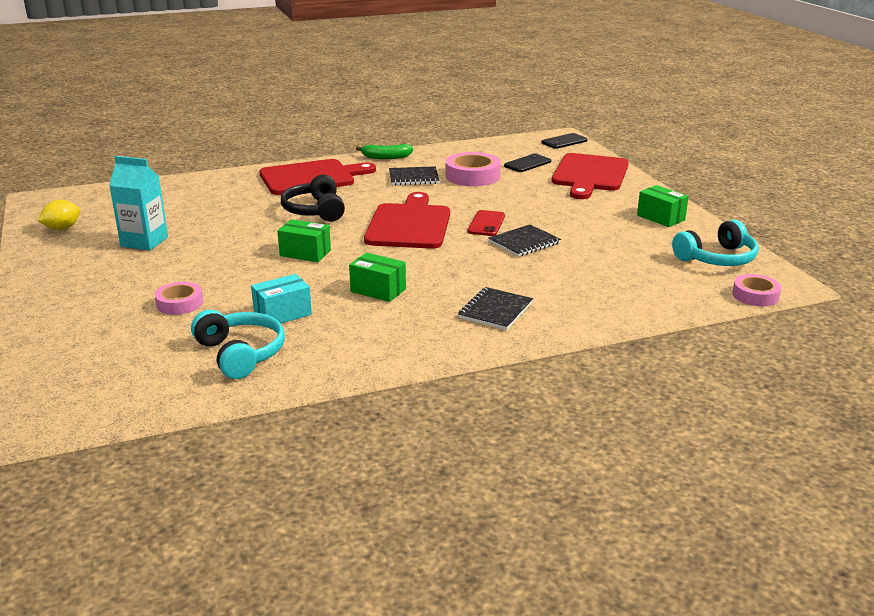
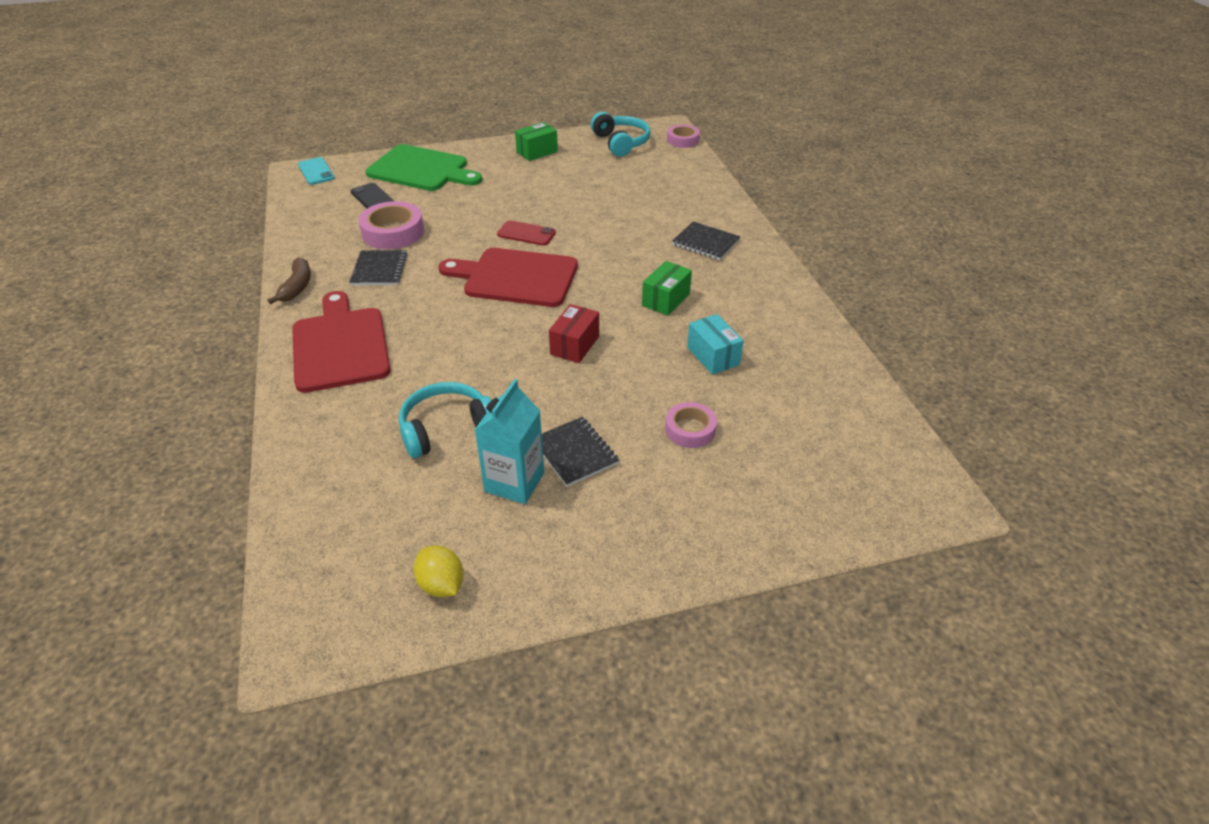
camera: 85 degrees left, 15 degrees up
(241, 354) = (790, 378): turquoise headphones -> turquoise headphones (446, 428)
(305, 253) = (575, 345): green box -> red box
(315, 211) = (455, 341): black headphones -> none
(386, 157) = (297, 287): green banana -> brown banana
(524, 242) = (574, 218): black notebook -> black notebook (575, 453)
(564, 141) = (316, 171): black phone -> turquoise phone
(590, 175) = (421, 169): red cutting board -> green cutting board

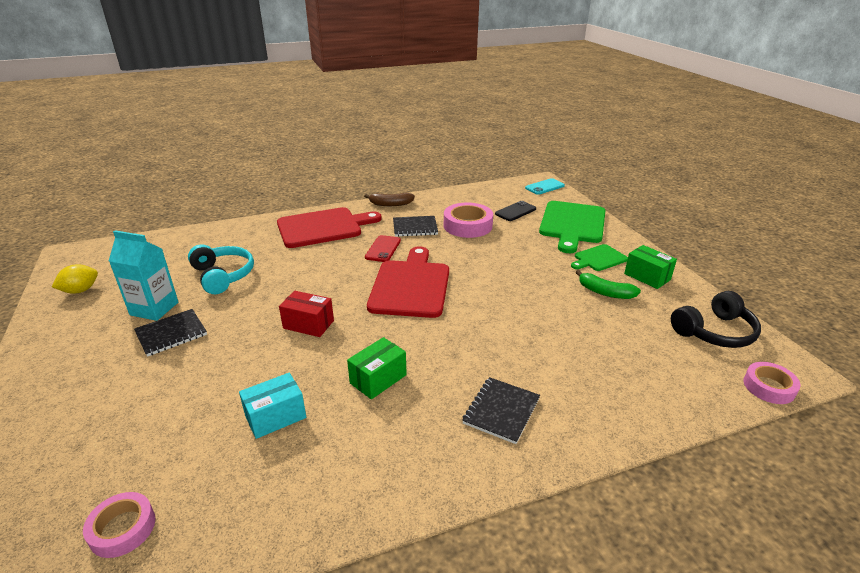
camera: 85 degrees right, 10 degrees down
(498, 168) = (599, 258): none -> green cutting board
(526, 234) = (484, 284): red phone -> red phone (383, 249)
(556, 175) = (605, 292): none -> green banana
(621, 143) = (715, 332): turquoise headphones -> black headphones
(666, 300) = (378, 379): green box -> green box turned 75 degrees counterclockwise
(690, 429) = (170, 400): pink tape -> pink tape (122, 529)

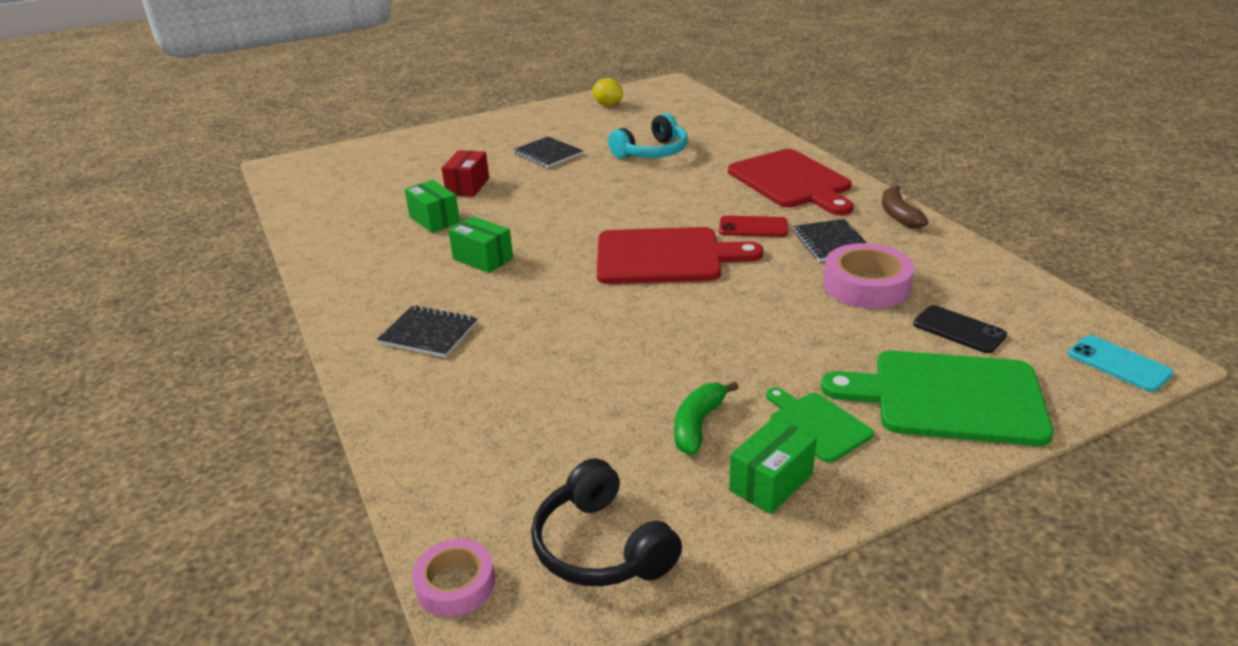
camera: 85 degrees right, 0 degrees up
(122, 529) = (335, 191): pink tape -> none
(154, 309) = (585, 138): turquoise carton -> none
(275, 417) = (434, 219): turquoise box -> green box
(308, 324) = (571, 210): red box -> red box (467, 186)

